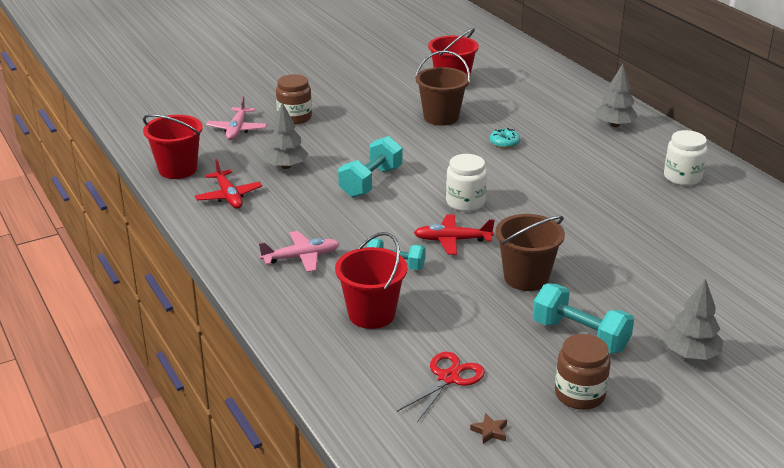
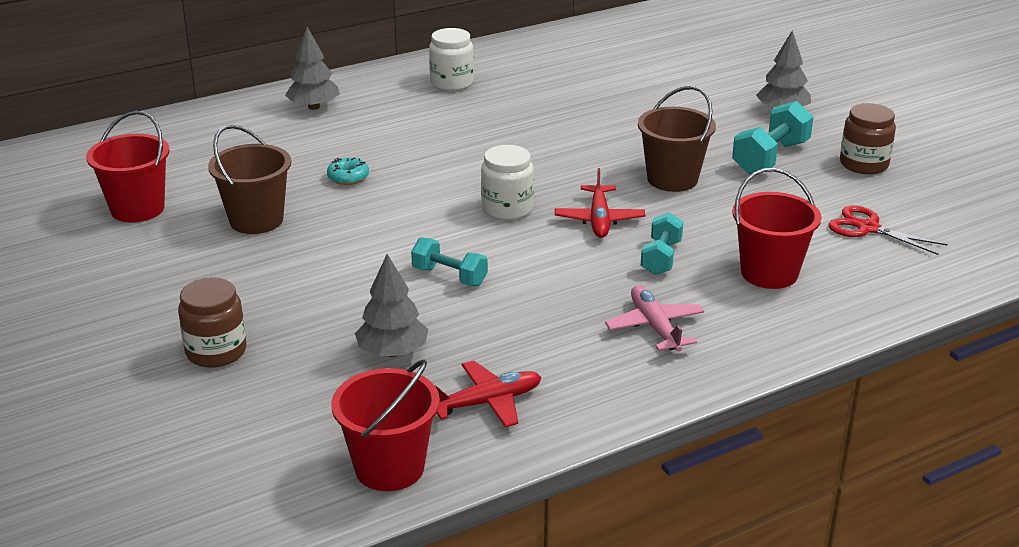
camera: 90 degrees left, 0 degrees up
(237, 129) = (246, 412): pink plane -> none
(371, 182) = (449, 276): turquoise dumbbell -> turquoise dumbbell, size x0.66
(490, 431) = (939, 209): brown star -> none

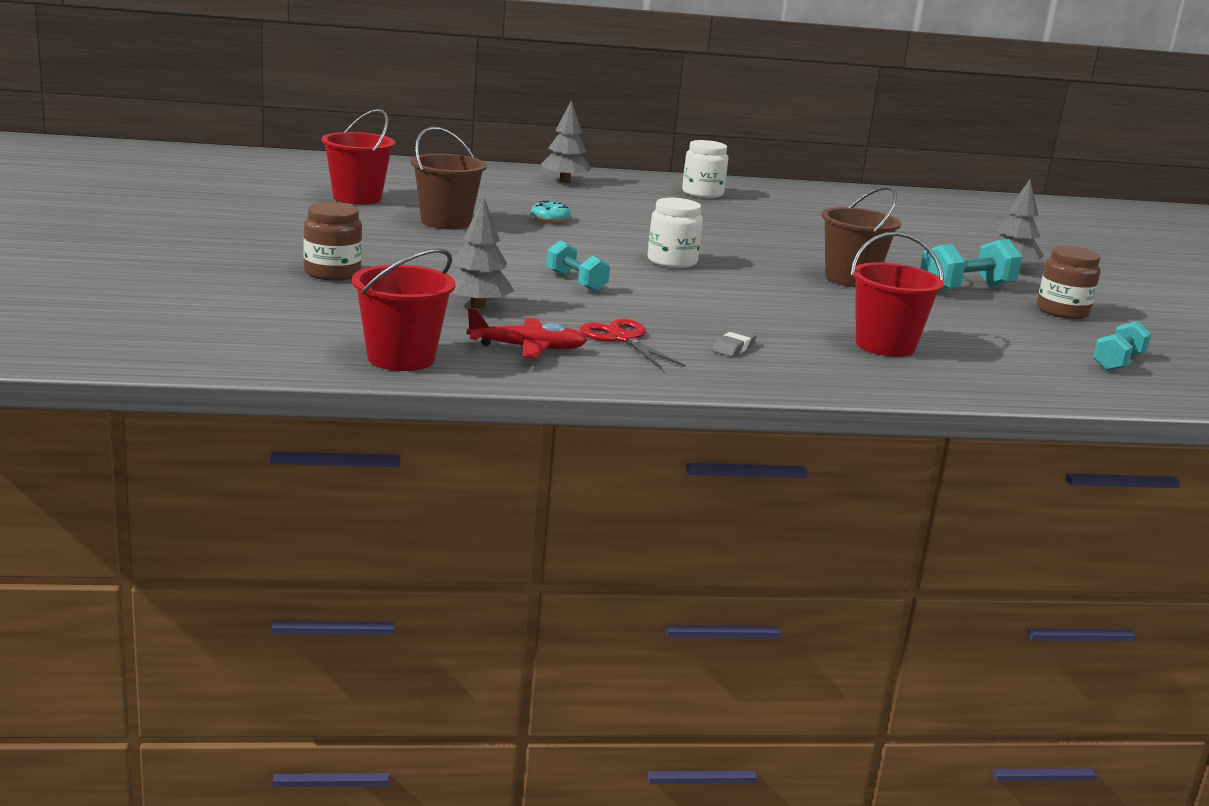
camera: 20 degrees right, 10 degrees down
(599, 219) = (751, 284): red plane -> none
(655, 327) = (734, 347): pink plane -> grey eraser
(661, 258) = (786, 315): turquoise dumbbell -> turquoise dumbbell (1118, 362)
(867, 228) = (1021, 345): red scissors -> red scissors (622, 338)

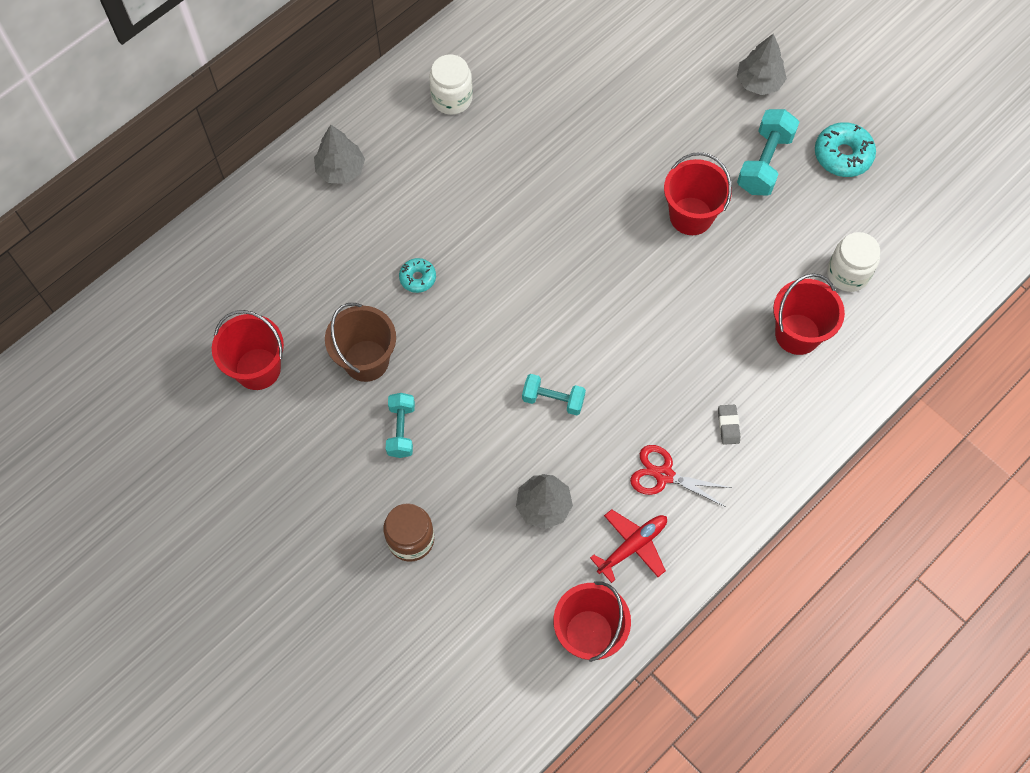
camera: 35 degrees left, 45 degrees up
(672, 261) = (568, 293): white jar -> white jar (848, 273)
(850, 279) = (691, 216): brown bucket -> red bucket
(1062, 311) = (842, 155): brown jar -> turquoise donut
(1118, 362) = (925, 231): turquoise dumbbell -> turquoise dumbbell (401, 430)

